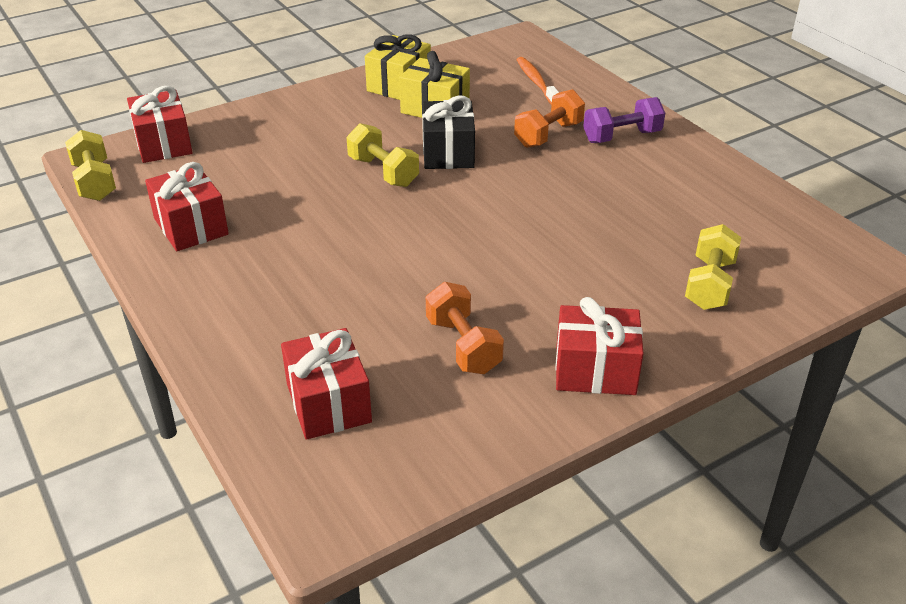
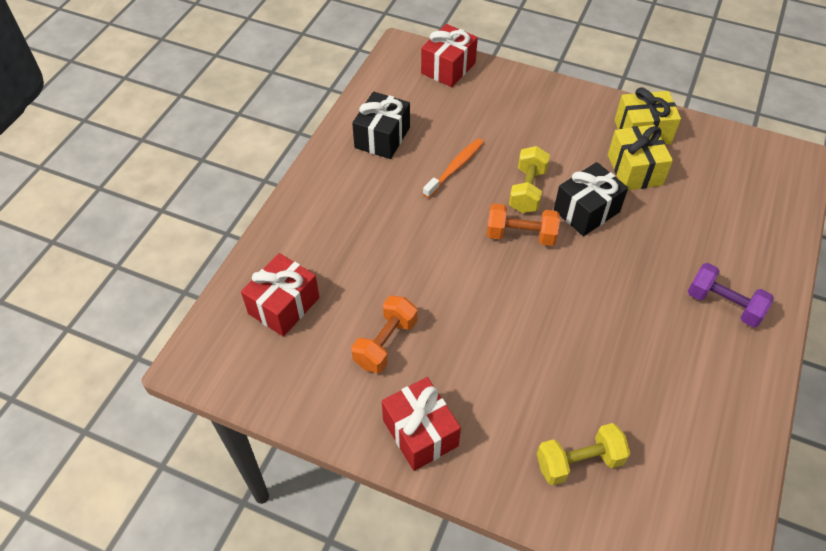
camera: 55 degrees right, 15 degrees up
(95, 182) = (383, 67): yellow dumbbell -> none
(191, 226) = (382, 137): red gift -> black gift
(536, 82) = (741, 207): orange toothbrush -> orange toothbrush (455, 168)
(548, 135) = (674, 256): orange dumbbell -> orange dumbbell (520, 235)

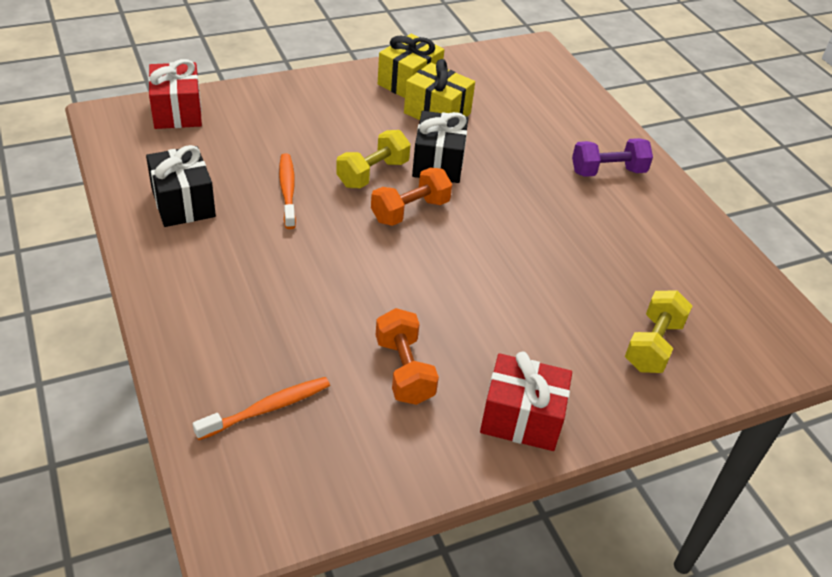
camera: 50 degrees left, 10 degrees down
(284, 305) = (266, 409): red gift -> orange toothbrush
(527, 190) = (373, 174): yellow dumbbell -> yellow dumbbell turned 75 degrees clockwise

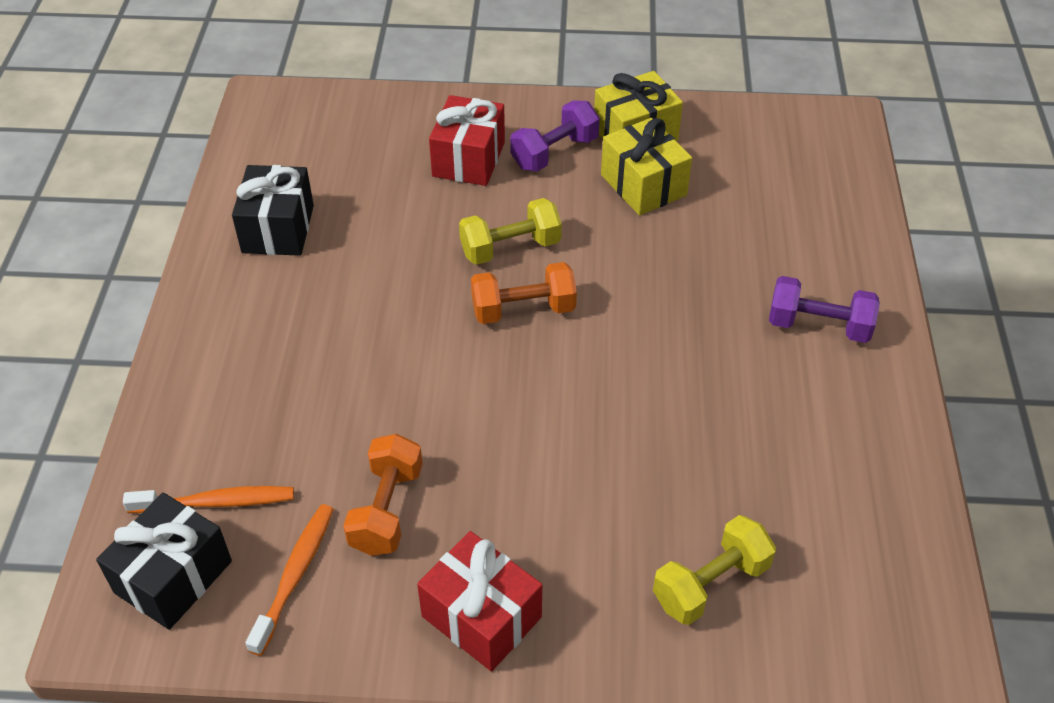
camera: 30 degrees right, 5 degrees up
(177, 112) = (339, 112): red gift -> red gift (468, 159)
(287, 191) = (398, 244): orange toothbrush -> orange toothbrush (294, 576)
(361, 106) = (554, 152): none -> purple dumbbell
(438, 163) = (600, 254): black gift -> black gift (173, 577)

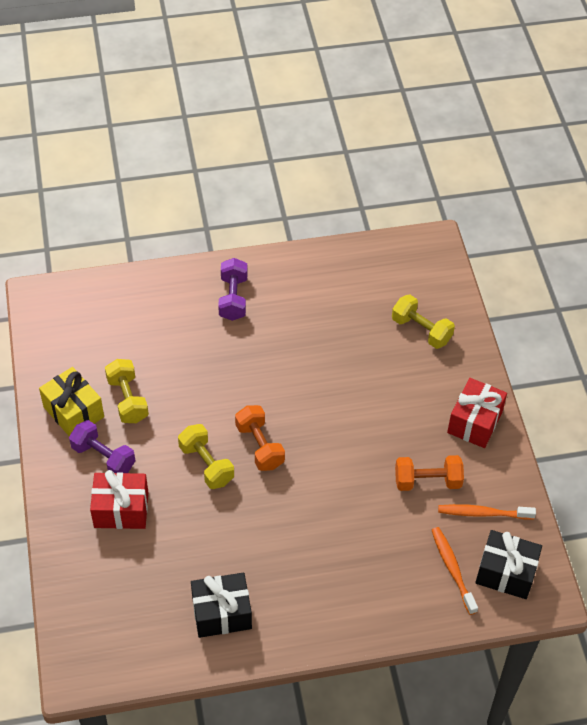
camera: 105 degrees left, 5 degrees up
(643, 185) = (127, 399): yellow gift -> yellow dumbbell

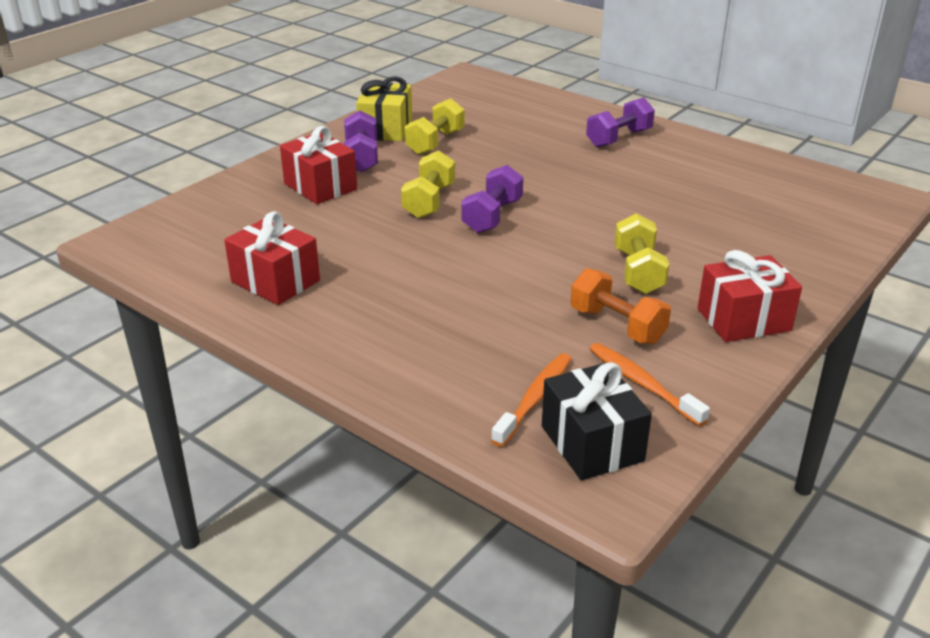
camera: 50 degrees right, 20 degrees down
(221, 613) = (275, 281): black gift -> red gift
(259, 446) = (492, 216): orange dumbbell -> purple dumbbell
(421, 330) = (781, 236): yellow dumbbell -> yellow dumbbell (638, 272)

